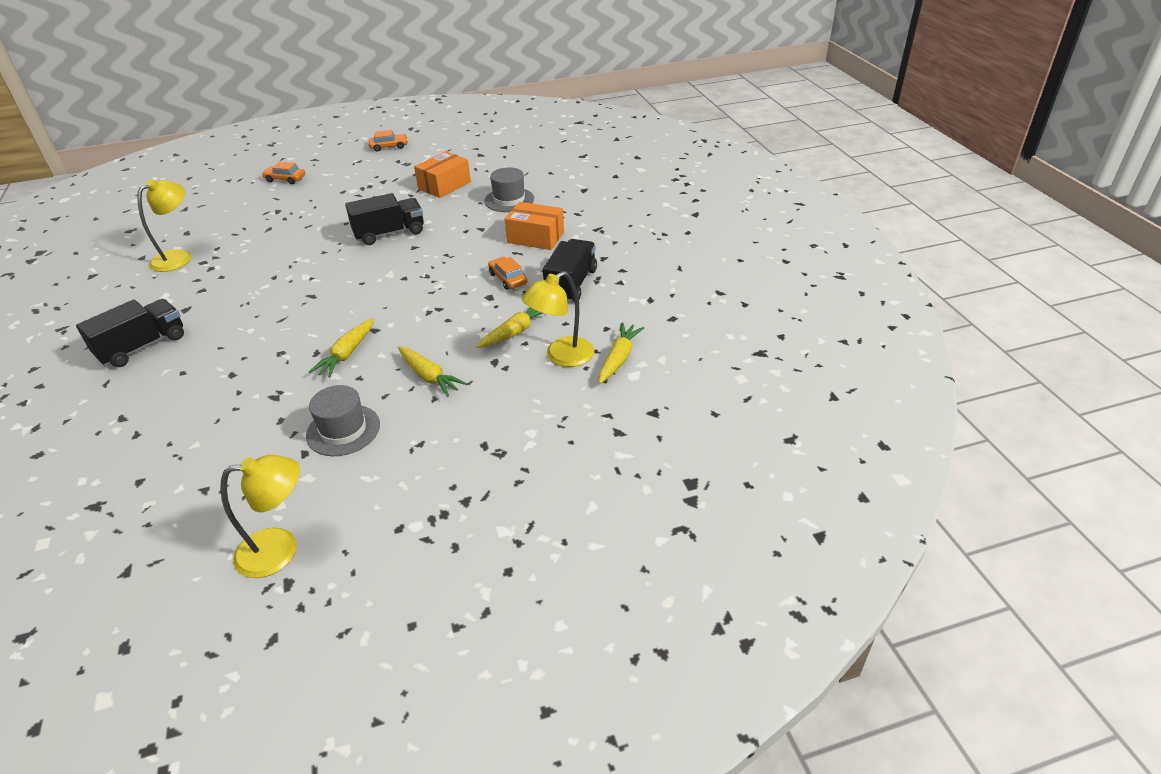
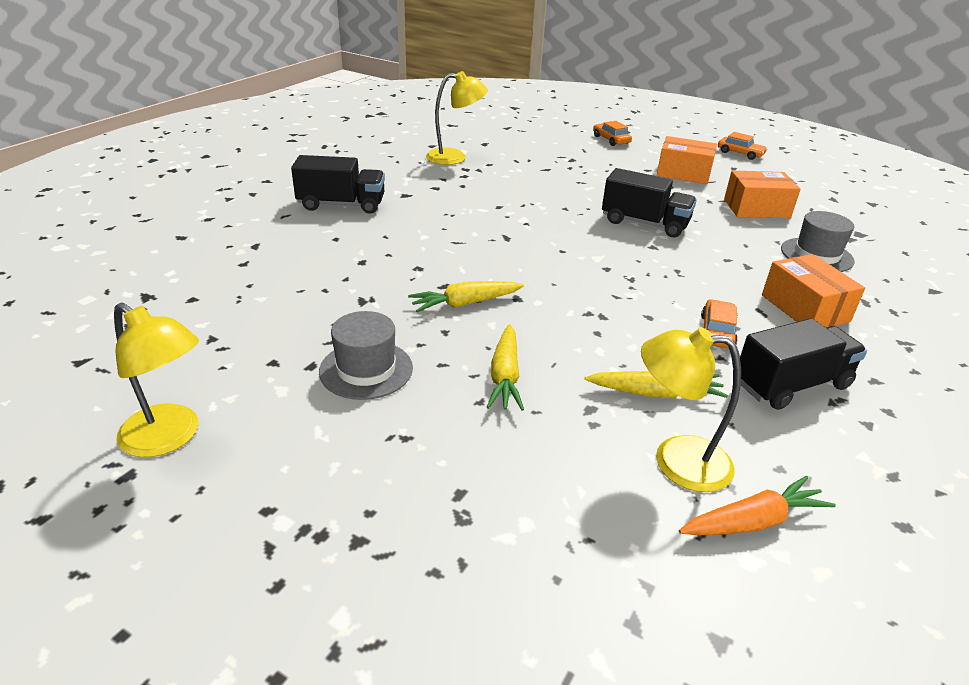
camera: 45 degrees right, 5 degrees down
(370, 182) = (683, 173): none -> orange box
(619, 358) = (753, 521): yellow carrot -> orange carrot

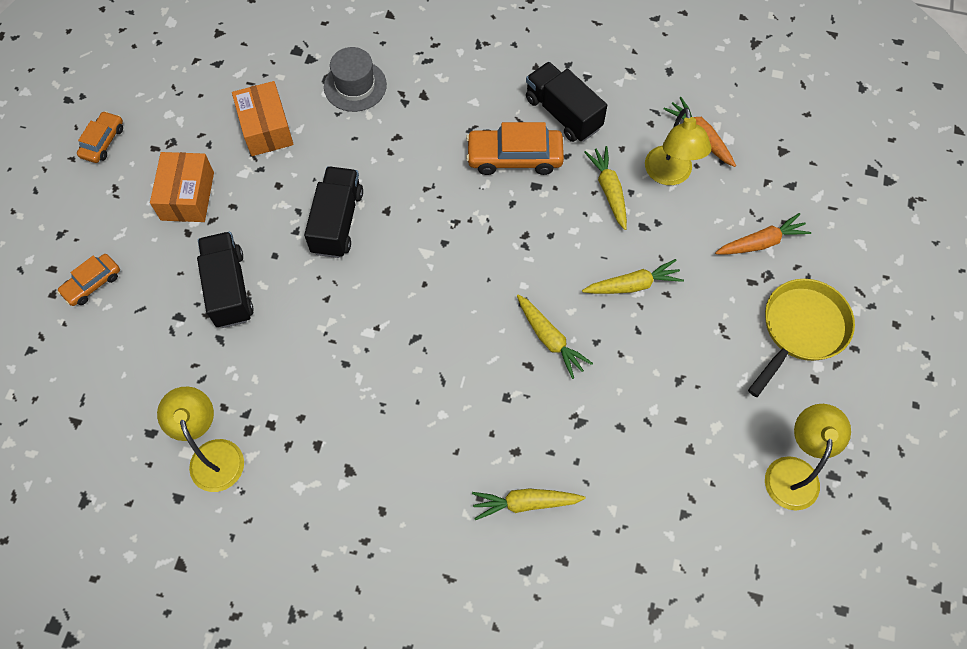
camera: 105 degrees left, 30 degrees up
(311, 256) = (525, 503): none -> yellow carrot
(341, 204) = (400, 529): black truck -> black truck (229, 289)
(351, 523) = (800, 330): none -> yellow pan
(366, 369) = (668, 379): grey hat -> none
(524, 530) = (761, 242): none -> orange carrot
(717, 332) = (514, 157): orange car -> orange car, size x1.68
(805, 308) = (454, 100): orange box -> none

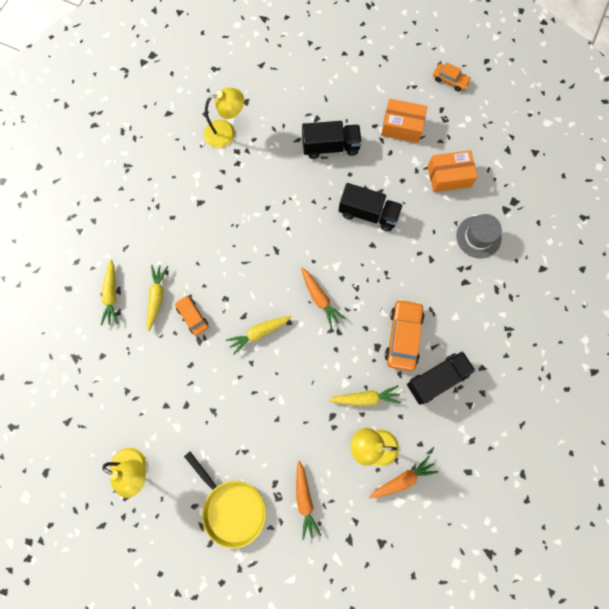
camera: 100 degrees right, 10 degrees up
(92, 283) = (347, 73): orange car -> orange car (192, 316)
(480, 266) = (320, 298): none -> orange carrot
(633, 285) = (288, 397): yellow carrot -> yellow carrot (111, 295)

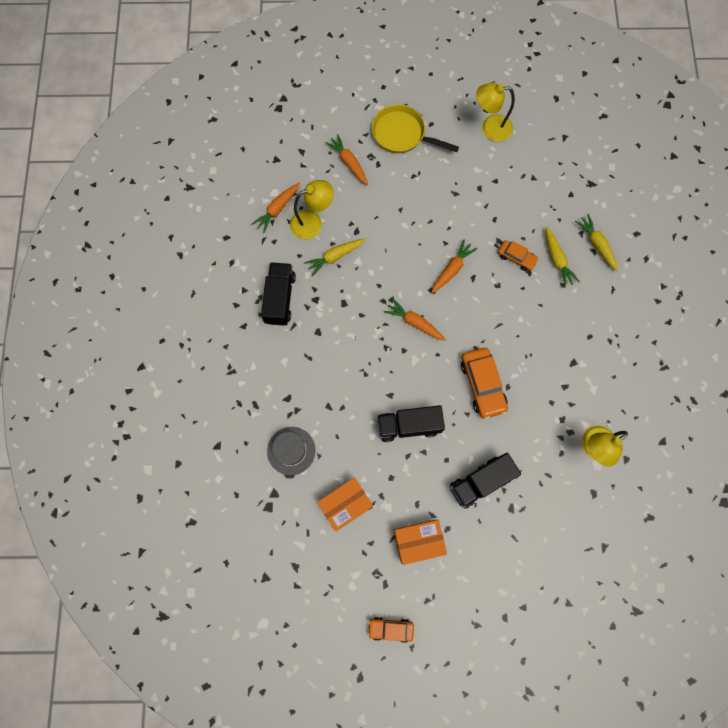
camera: 155 degrees right, 0 degrees up
(259, 333) = (452, 269): yellow carrot -> orange carrot
(403, 337) = (324, 322): orange car -> orange car (482, 385)
(437, 379) = (280, 299): black truck -> black truck turned 150 degrees clockwise

